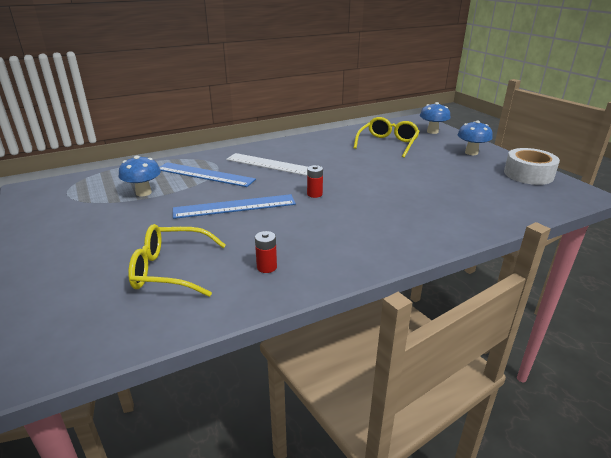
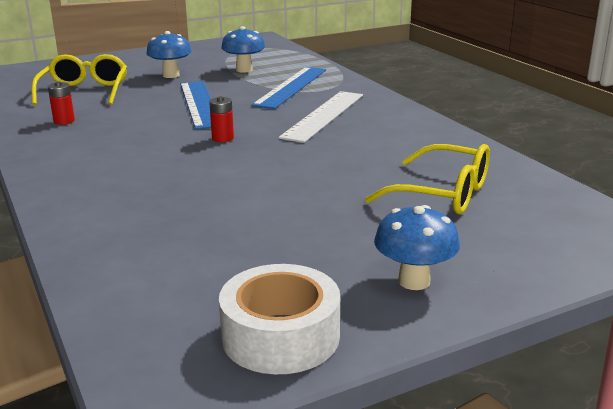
camera: 90 degrees right, 5 degrees down
(432, 131) = (553, 249): blue mushroom -> blue mushroom (171, 75)

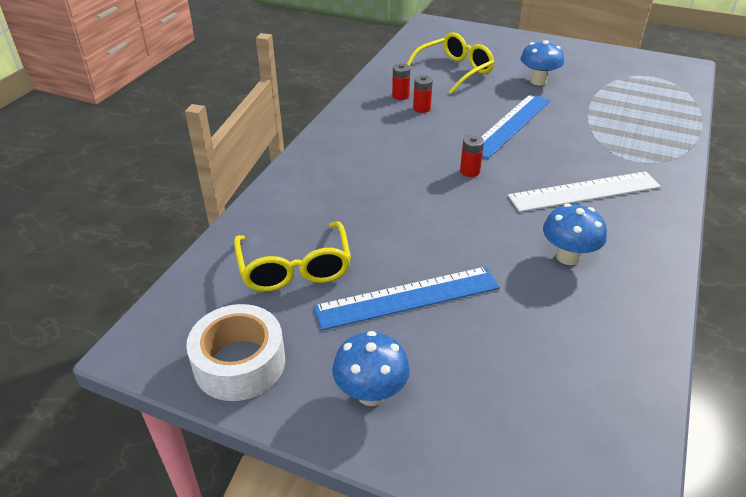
camera: 50 degrees right, 15 degrees up
(102, 121) = (421, 108): none -> red battery
(244, 70) = (606, 102): blue mushroom -> blue mushroom (568, 257)
(291, 87) = (612, 143): blue ruler -> blue ruler (407, 297)
(442, 194) = (532, 337): yellow glasses -> yellow glasses (294, 268)

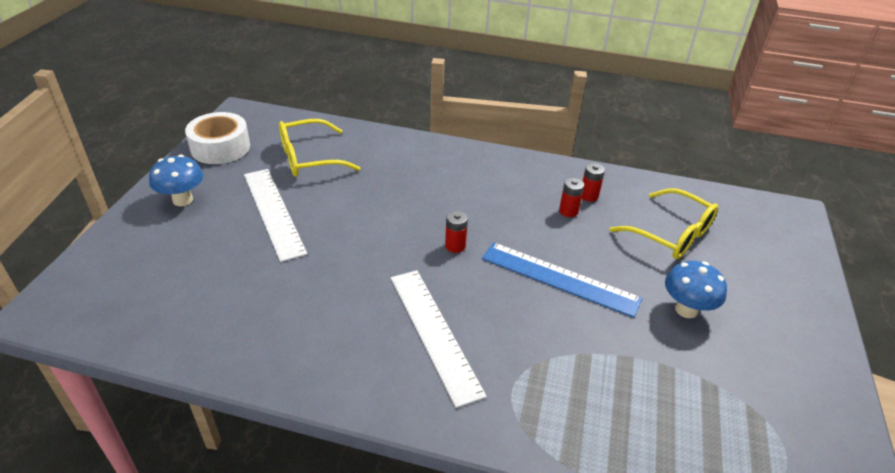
camera: 80 degrees right, 0 degrees up
(407, 297) = (273, 212): blue ruler -> white ruler
(568, 257) = (321, 309): blue mushroom -> none

